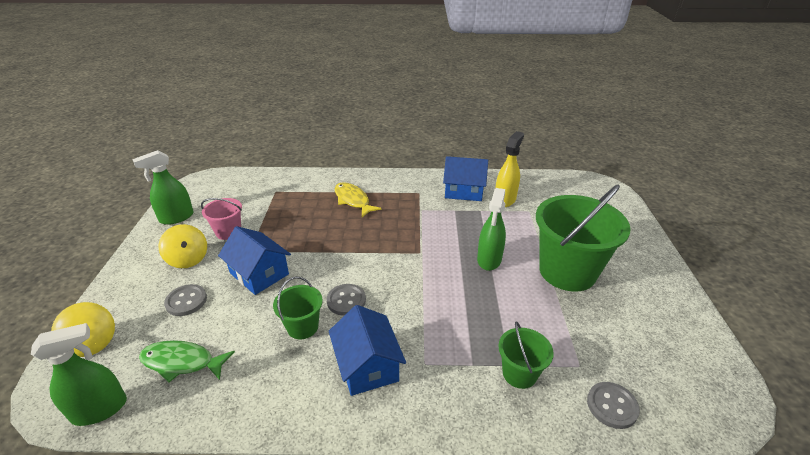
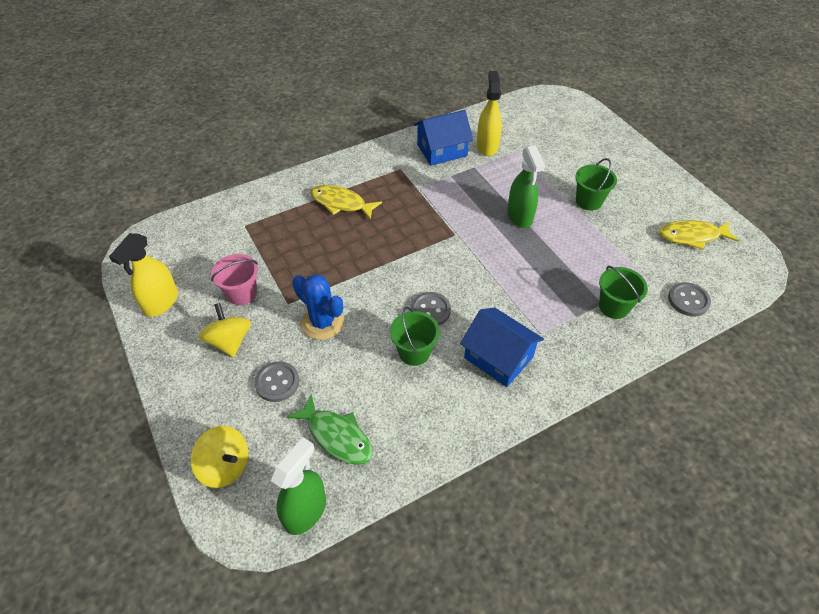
camera: 30 degrees left, 15 degrees up
(176, 217) = (161, 302): green spray bottle -> yellow spray bottle
(182, 362) = (336, 436): green fish -> green fish turned 120 degrees counterclockwise
(188, 259) = (229, 341): yellow spinning top -> yellow spinning top turned 135 degrees counterclockwise
(259, 274) = (322, 322): blue house -> blue cactus
(567, 271) = (589, 201): green bucket -> green bucket, size x0.49
(662, 344) = (692, 236): none -> yellow fish

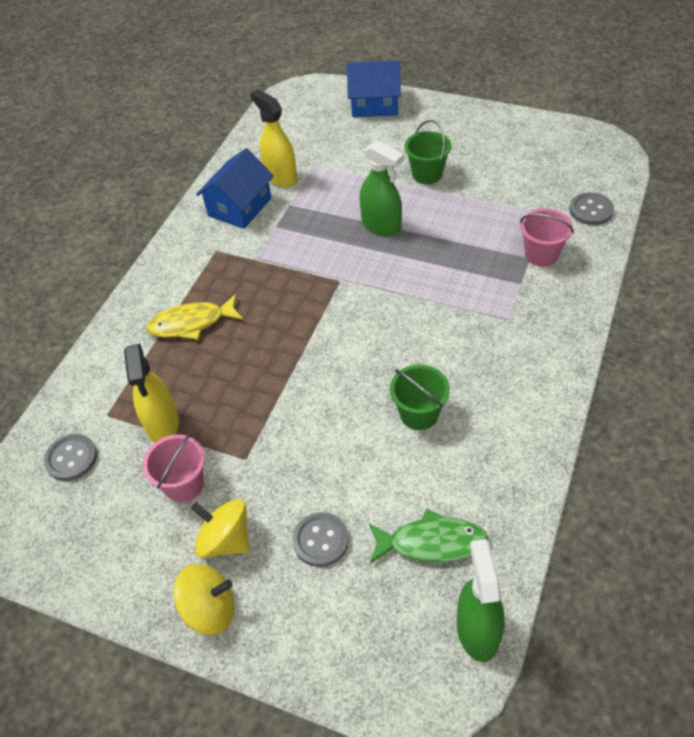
camera: 35 degrees left, 0 degrees up
(161, 302) = (100, 560): yellow spray bottle -> yellow spray bottle (162, 424)
(225, 466) = (358, 657): yellow spinning top -> yellow spinning top (210, 609)
(322, 322) = (302, 451): blue cactus -> none
(430, 310) = (392, 366): grey button -> grey button (71, 458)
(498, 357) = (495, 364): blue house -> blue house (375, 104)
(613, 307) = (541, 254): green bucket -> pink bucket
(692, 236) = (540, 153): yellow fish -> none

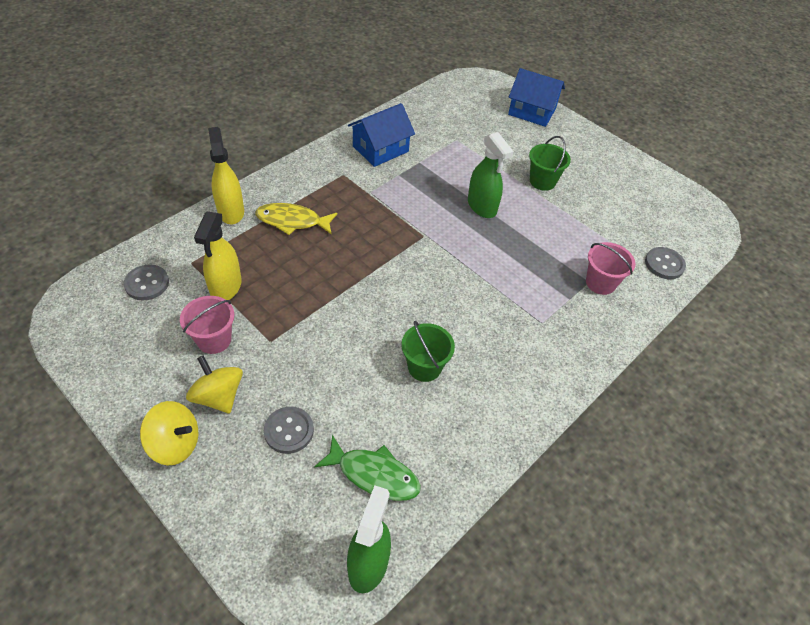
camera: 15 degrees right, 0 degrees up
(280, 177) = (425, 138): yellow spray bottle -> yellow spray bottle (231, 211)

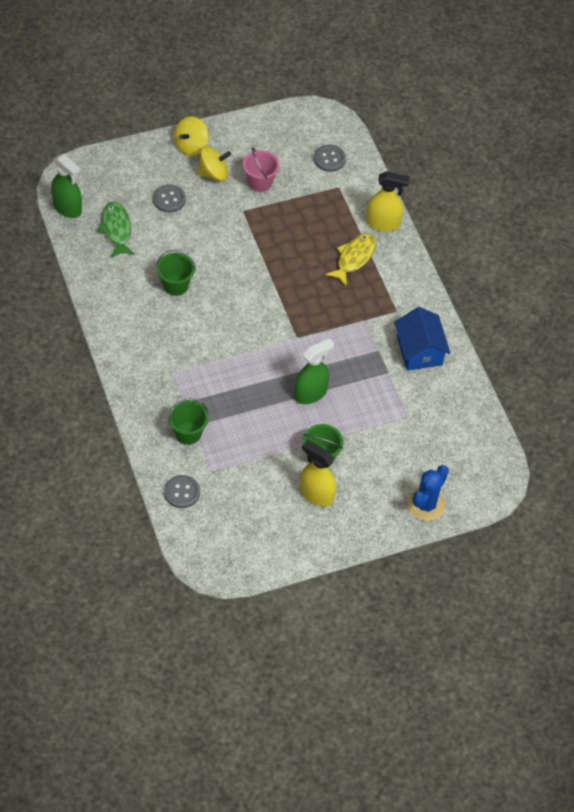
camera: 115 degrees right, 5 degrees up
(226, 287) = (304, 200): yellow spray bottle -> yellow spray bottle (316, 494)
(374, 474) = (116, 229): green fish -> green fish turned 120 degrees clockwise
(482, 207) = (310, 393): green spray bottle -> green spray bottle turned 150 degrees clockwise
(532, 111) = (426, 505): blue house -> blue cactus
(600, 283) = (188, 433): pink bucket -> green bucket

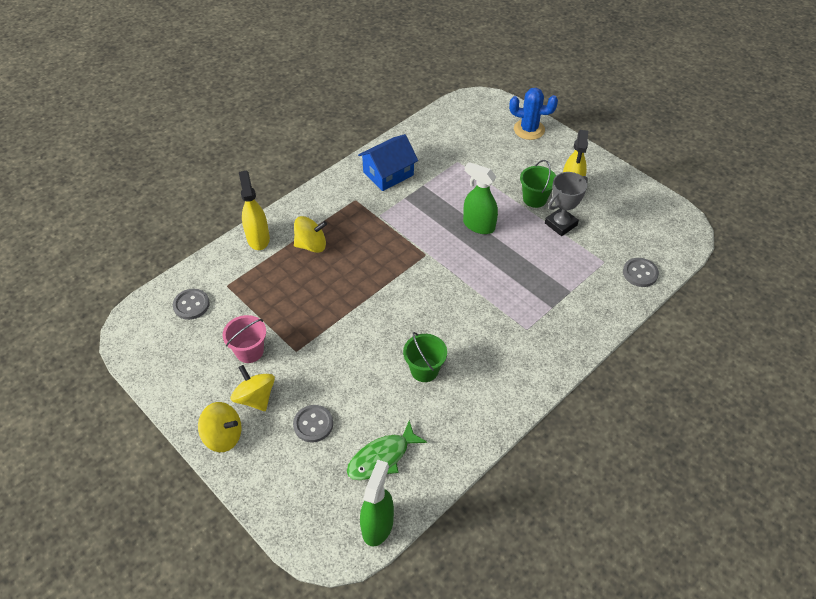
camera: 110 degrees left, 5 degrees down
(188, 433) = (581, 292): green bucket -> none
(276, 461) = (560, 224): none -> grey trophy
(354, 258) = (311, 245): yellow fish -> yellow spinning top

